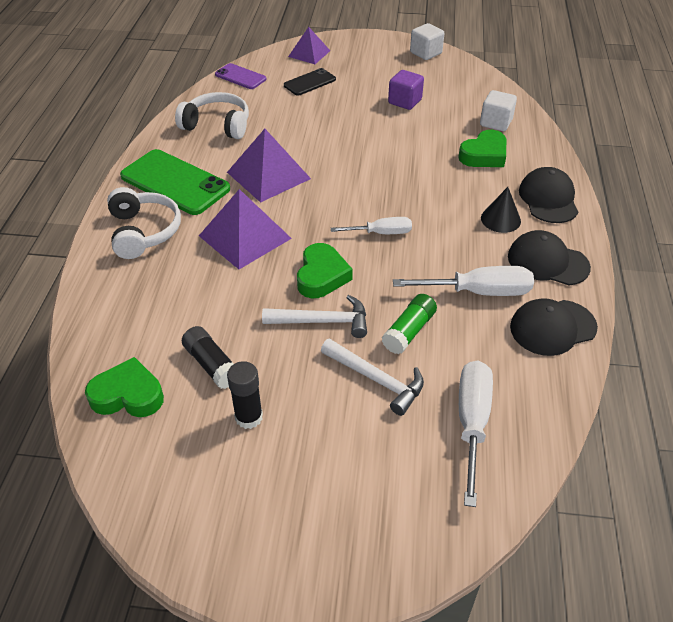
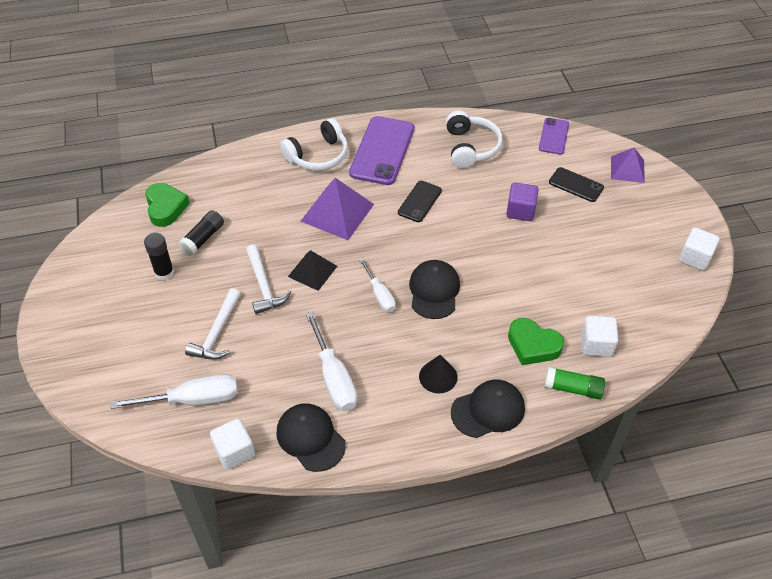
camera: 70 degrees right, 5 degrees up
(175, 182) = (382, 151): green phone -> purple phone
(268, 175) = (419, 201): purple pyramid -> black phone
(322, 276) = (312, 271): green heart -> black pyramid
(405, 101) = (588, 263): purple cube -> purple cube (520, 211)
(409, 331) = (272, 341): green glue stick -> green glue stick (573, 388)
(547, 262) = (393, 423): black cap -> black cap (434, 291)
(557, 396) = (234, 451): none -> white cube

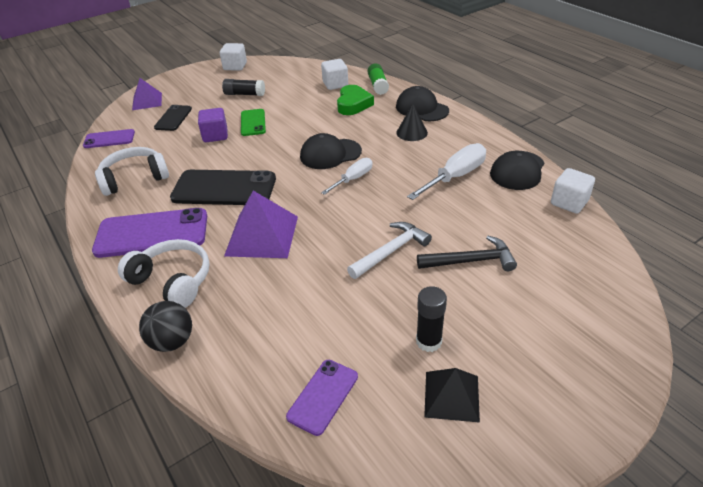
camera: 110 degrees left, 10 degrees down
(165, 207) = (323, 396): green heart -> purple phone
(193, 400) = (552, 246): white screwdriver -> none
(203, 238) = (356, 329): black glue stick -> black glue stick (244, 94)
(217, 333) = (470, 261): white hammer -> black hammer
(260, 149) = (172, 341): none -> black ball
(312, 271) = (351, 226): black pyramid -> black pyramid (452, 396)
(419, 201) = (224, 188): black phone -> black phone, size x1.82
(533, 245) = (253, 123): none -> green phone

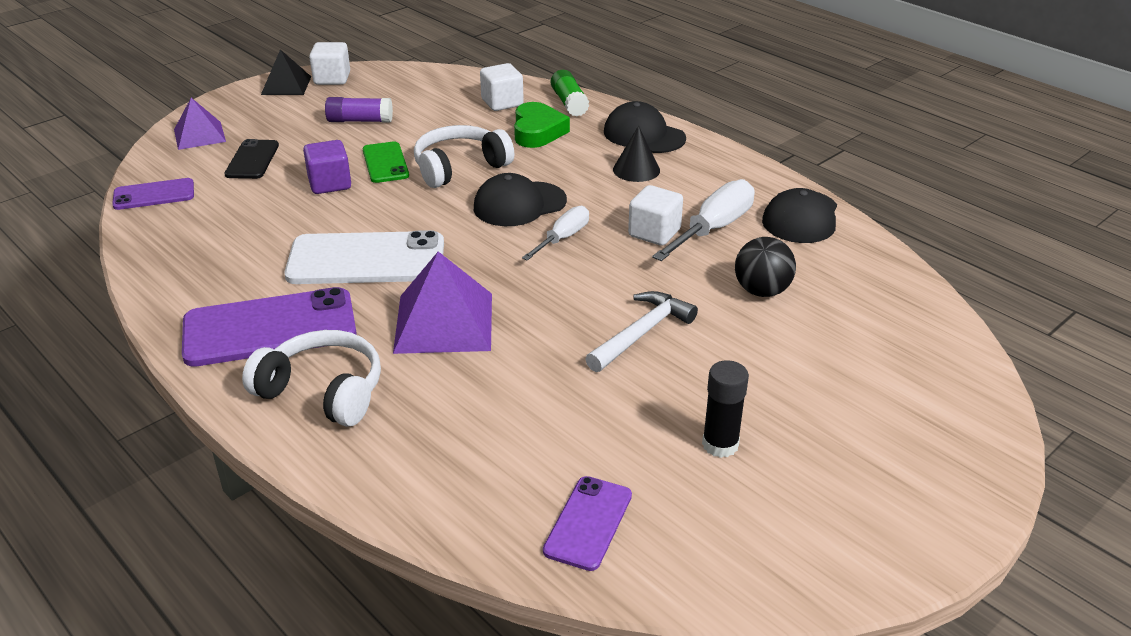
camera: 10 degrees left, 5 degrees down
(134, 178) = (216, 251): white headphones -> white headphones (460, 167)
(172, 341) = (347, 471): black ball -> black ball (761, 291)
(224, 188) = (366, 260): black phone -> white phone
(244, 94) = (360, 121): black glue stick -> purple glue stick
(452, 396) = (765, 508): black pyramid -> black pyramid (286, 85)
(470, 261) = (757, 339): black hammer -> none
(569, 202) = (880, 257): white cube -> white cube (654, 233)

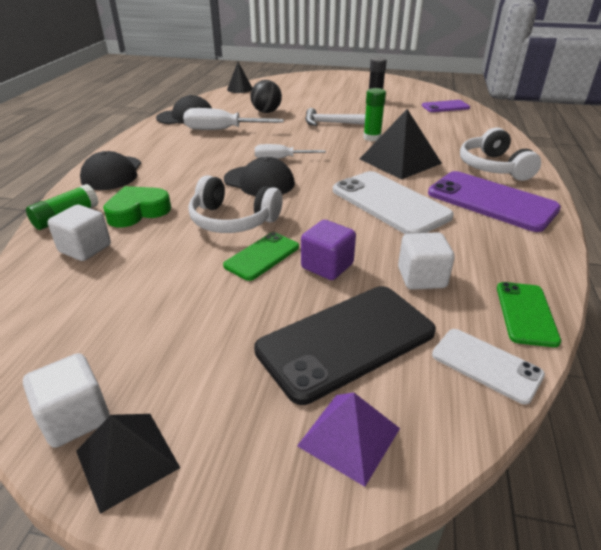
camera: 125 degrees left, 0 degrees up
(148, 236) = (526, 313): none -> green phone
(154, 195) = (486, 365): purple phone -> white phone
(252, 160) = (346, 341): black phone -> black phone, size x1.82
(360, 121) = (191, 316): purple glue stick -> none
(444, 322) = (400, 161): purple pyramid -> black pyramid
(544, 340) = (372, 138): none -> green glue stick
(636, 170) = (171, 162): black cone -> black cone (240, 89)
(654, 233) = (244, 140): white cube -> white cube (421, 278)

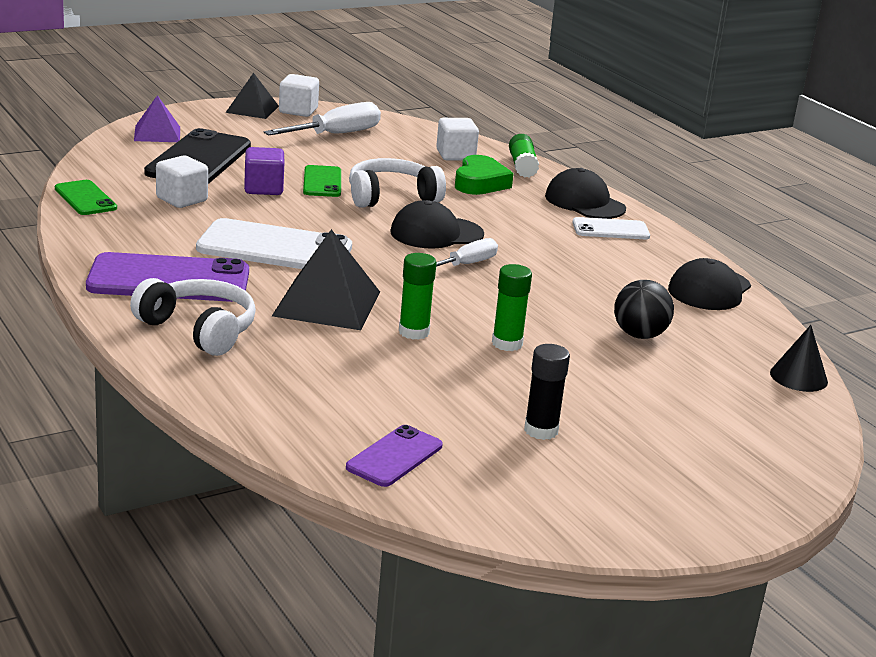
camera: 135 degrees right, 10 degrees down
(222, 130) = (616, 283): white screwdriver -> white screwdriver (336, 134)
(334, 123) = (507, 343): white hammer -> green glue stick
(486, 365) = (100, 170): white phone -> white phone (610, 229)

